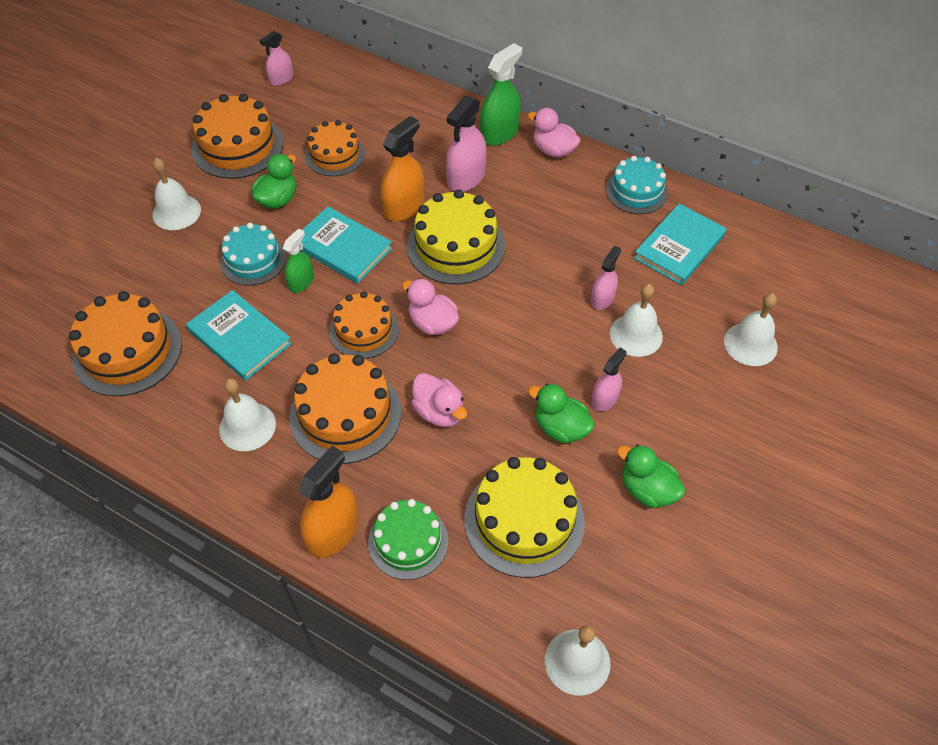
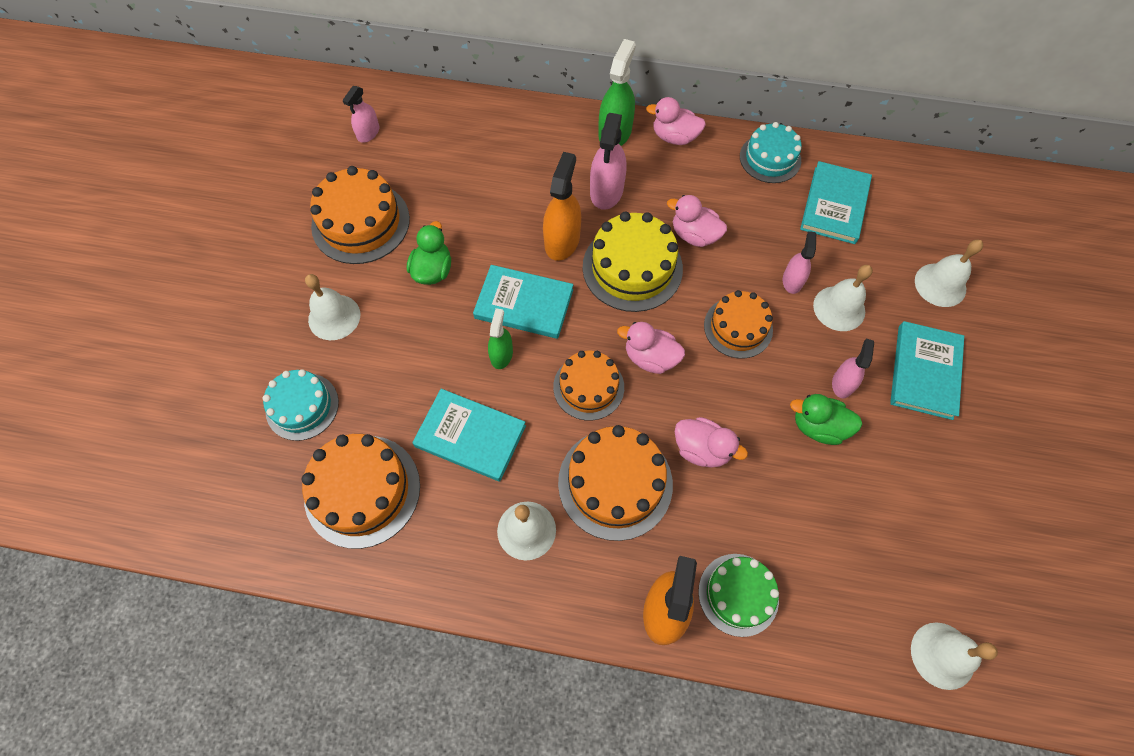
camera: 20 degrees left, 10 degrees up
(253, 260) = (441, 346): turquoise cake -> turquoise cake (302, 406)
(335, 155) = (465, 203): orange cake -> orange cake (738, 327)
(524, 520) = (831, 532): yellow cake -> none
(528, 235) = (694, 235): none -> pink duck
(647, 490) = (921, 462): green duck -> none
(693, 414) = (924, 372): none -> turquoise book

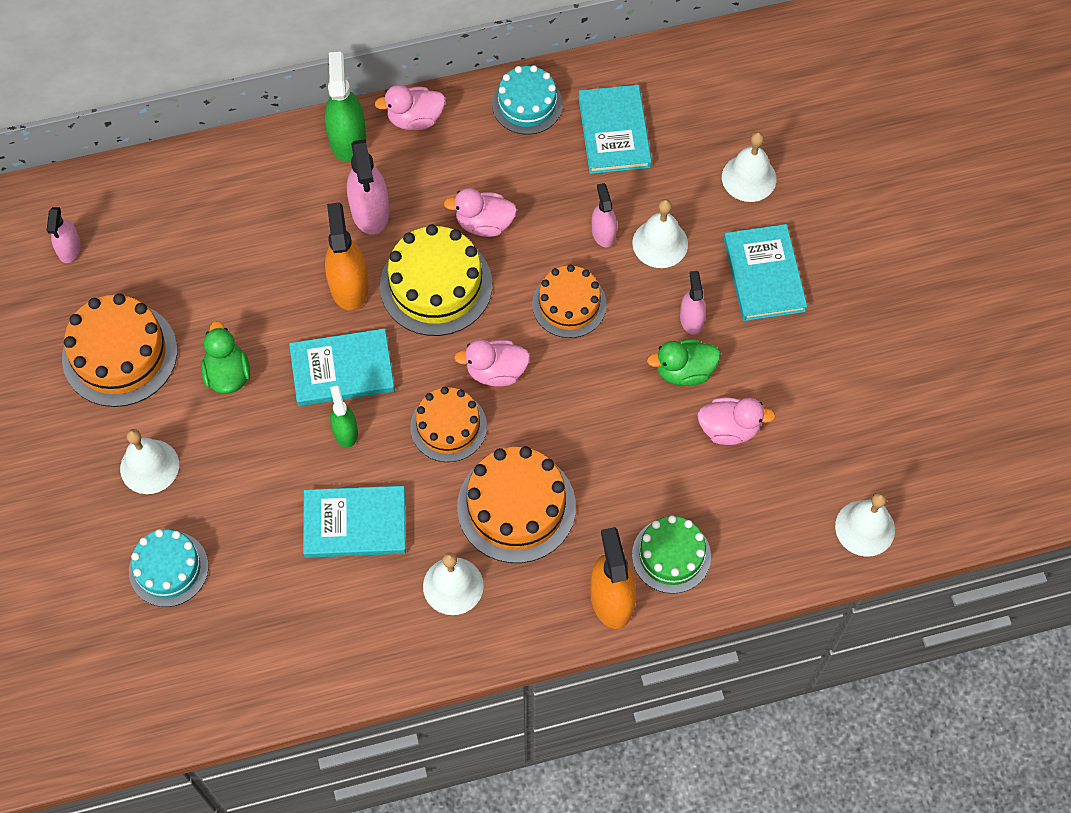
camera: 25 degrees left, 0 degrees up
(362, 490) = (275, 620): orange cake -> none
(701, 449) = (584, 440): pink duck -> pink duck (729, 429)

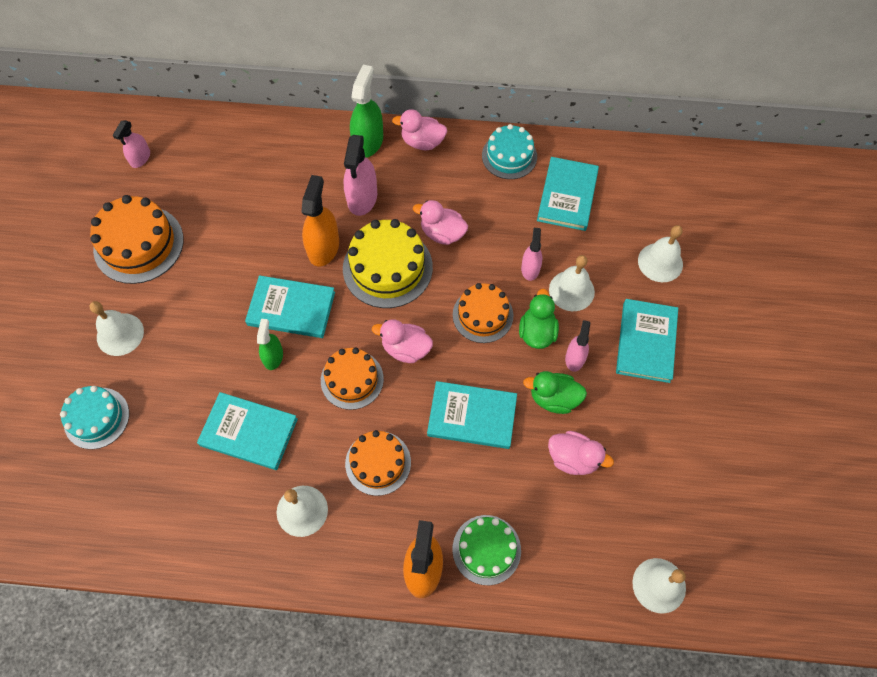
camera: 20 degrees right, 0 degrees up
(228, 374) = (207, 284): green duck -> green duck (537, 332)
(516, 506) = (378, 463): orange cake -> orange cake, size x0.66
(601, 421) = (472, 416): none -> turquoise book

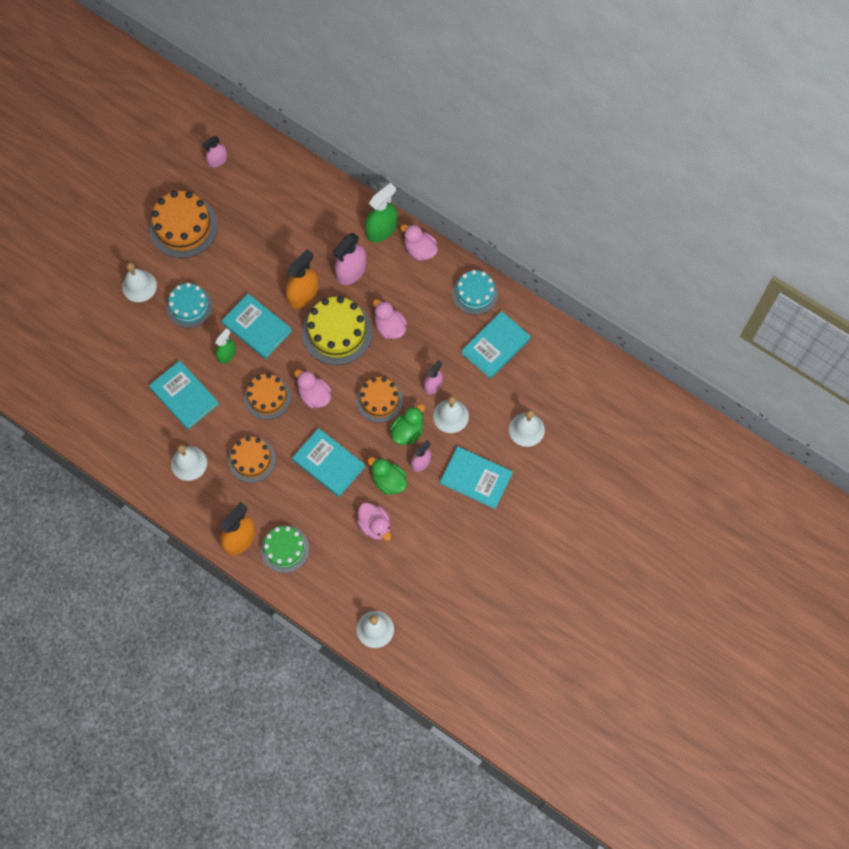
camera: 30 degrees right, 5 degrees up
(96, 418) = (97, 335): turquoise cake -> turquoise cake (189, 306)
(646, 342) = (476, 478): turquoise book -> turquoise book turned 75 degrees clockwise

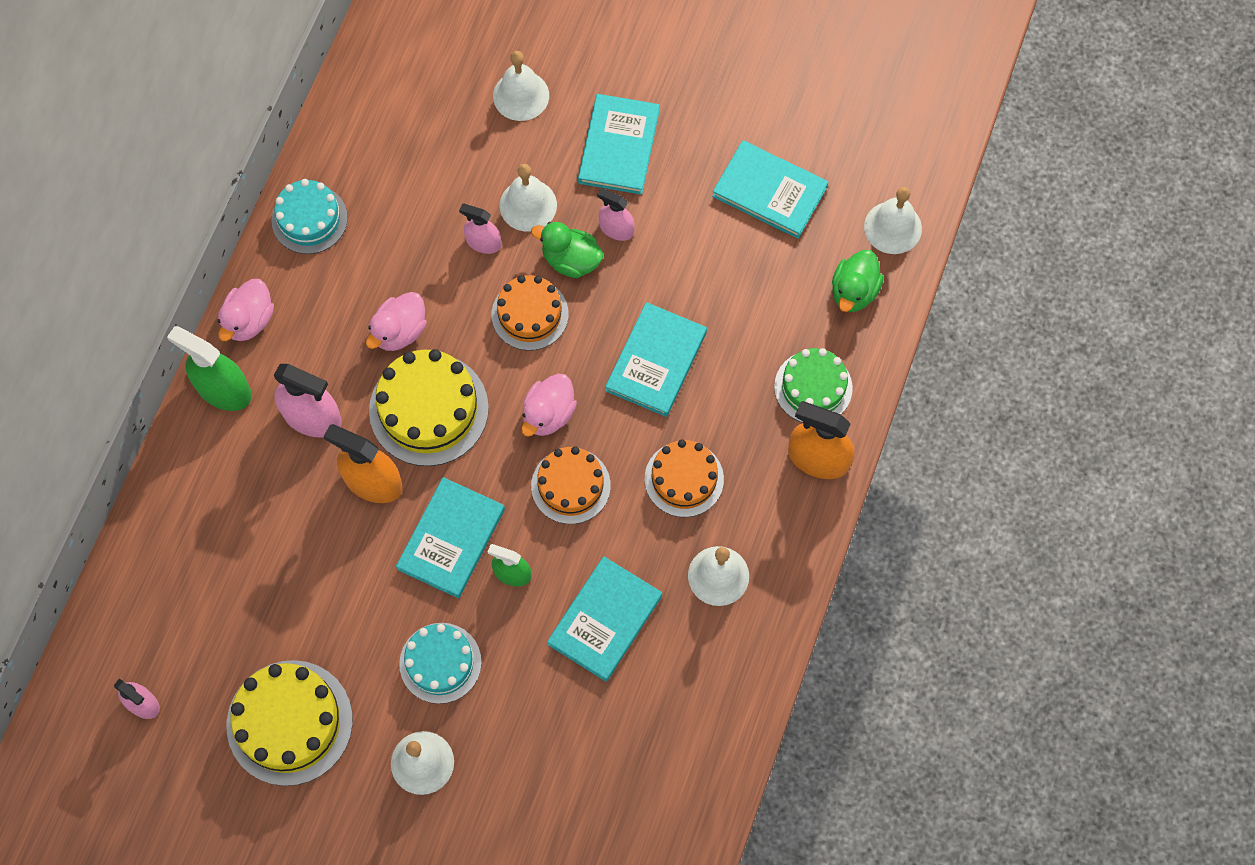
camera: 105 degrees left, 0 degrees up
(183, 227) = (289, 722): orange cake -> yellow cake
(375, 525) = (735, 268): pink duck -> none
(389, 481) = (659, 267): green duck -> green duck (854, 291)
(496, 346) = (393, 168): turquoise book -> turquoise book (769, 191)

